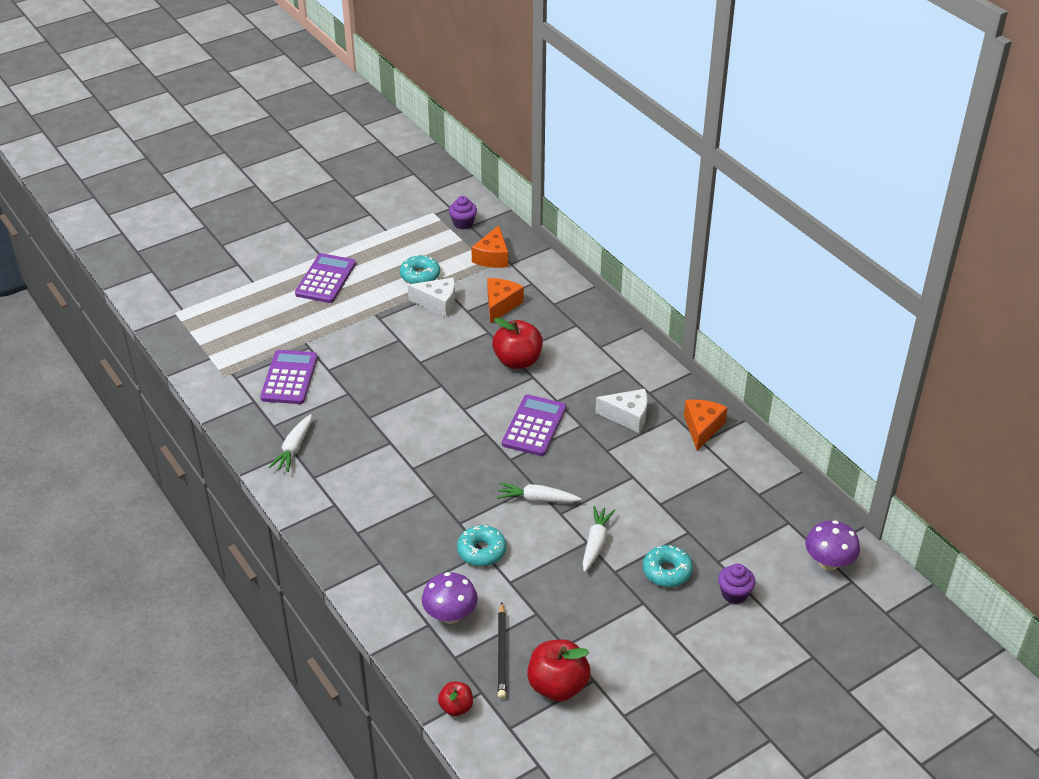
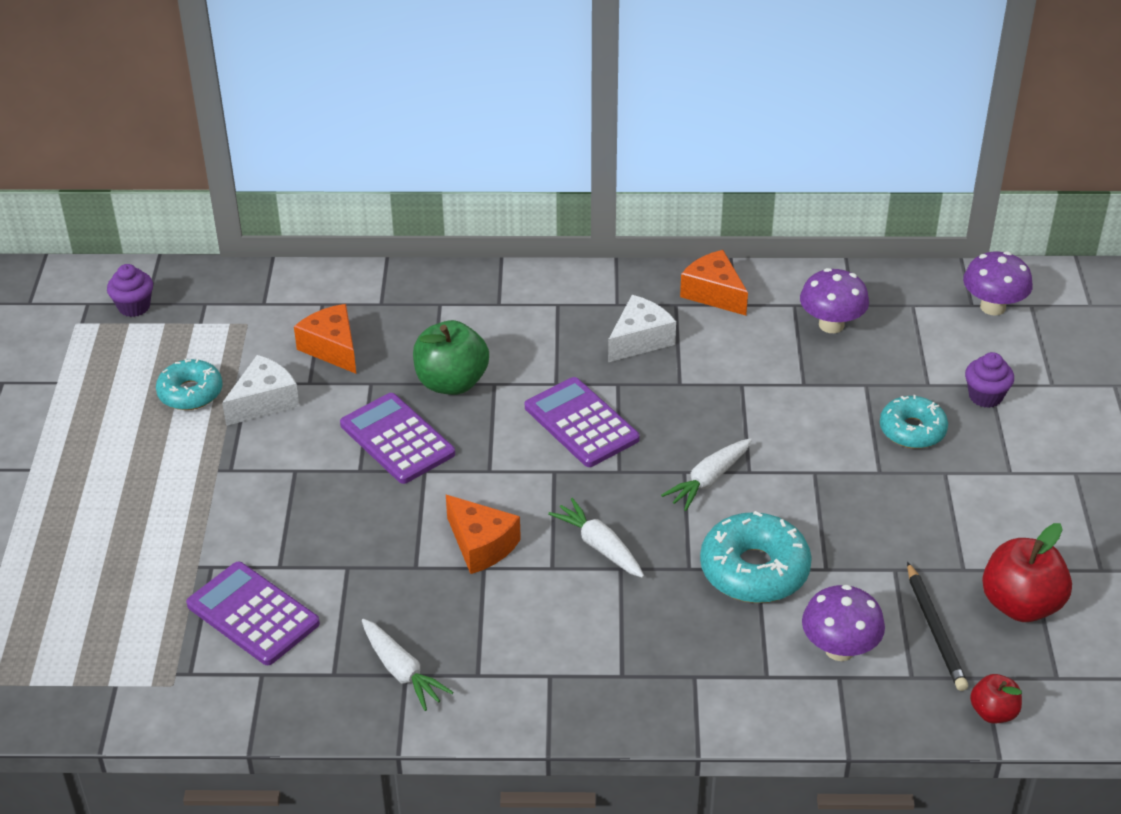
camera: 55 degrees left, 0 degrees up
(325, 279) = (87, 486): purple calculator -> purple calculator (397, 439)
(481, 551) = (754, 570): turquoise donut -> turquoise donut, size x1.52
(492, 257) = (232, 312): orange cheese -> orange cheese (481, 545)
(502, 653) = (935, 629): black pencil -> black pencil turned 45 degrees clockwise
(517, 361) = (451, 382): red apple -> green apple
(595, 543) = (822, 465): white carrot -> white carrot (599, 546)
(728, 492) = (831, 325): none -> purple mushroom

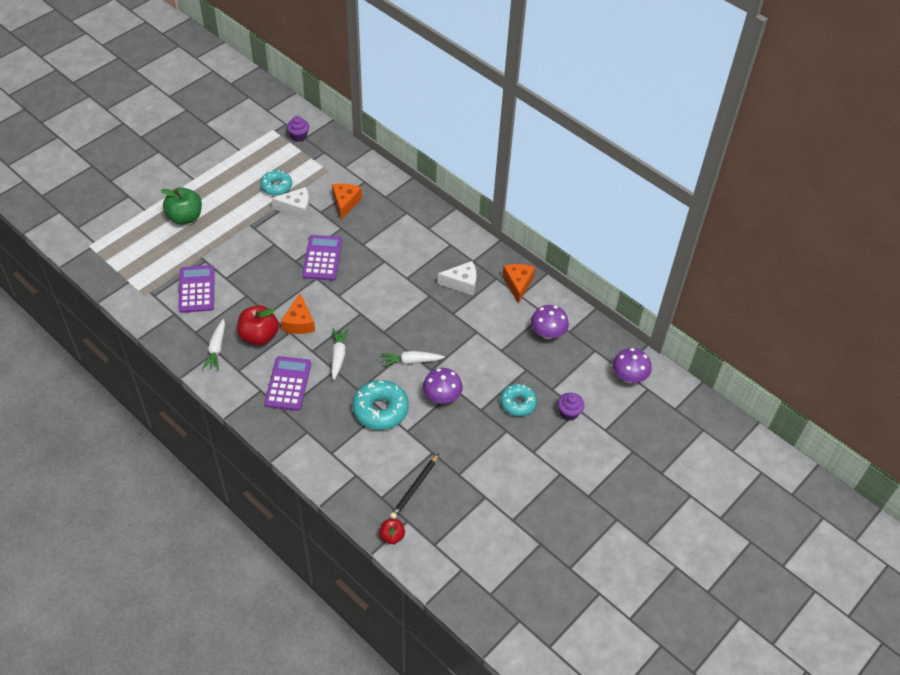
camera: 40 degrees right, 10 degrees up
(451, 382) = (369, 249): green apple -> green apple (185, 217)
(581, 423) = (394, 301): purple calculator -> purple calculator (288, 384)
(839, 649) = (370, 465): purple mushroom -> purple mushroom (442, 397)
(1020, 604) = (461, 506): red apple -> red apple (259, 336)

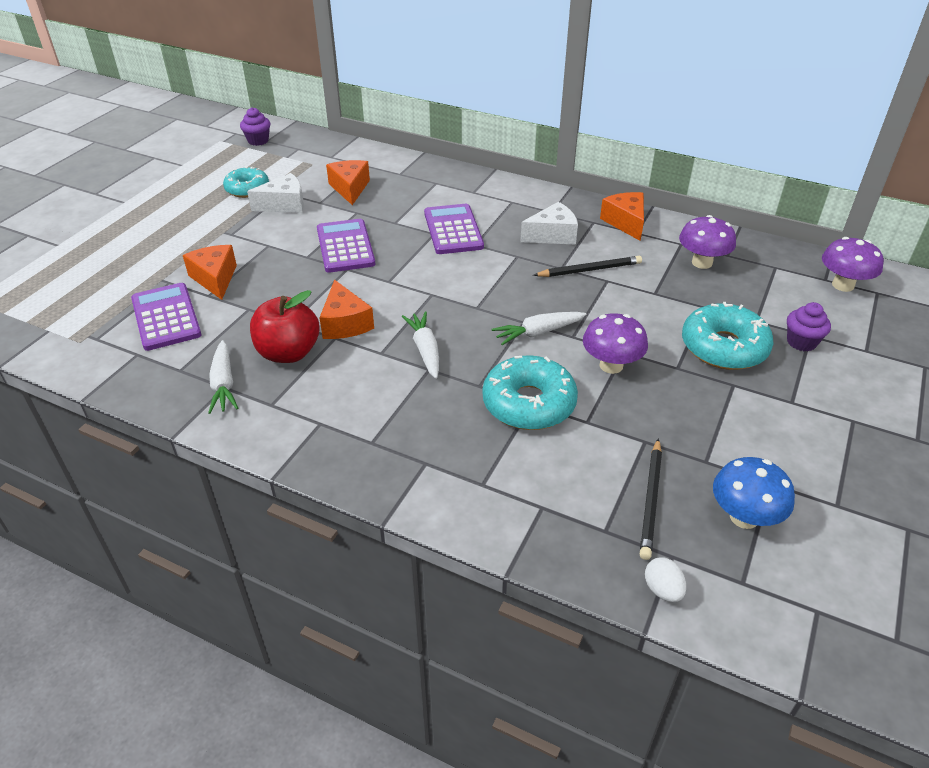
camera: 15 degrees left, 10 degrees down
(185, 217) = (123, 241): green apple -> none
(233, 265) = (215, 279): none -> orange cheese
(288, 384) = (362, 403): purple calculator -> purple calculator (453, 230)
(392, 536) = (662, 590): red apple -> white egg
(458, 511) = (744, 517): none -> blue mushroom
(470, 320) = (589, 270): none -> black pencil
(518, 403) = (723, 347): turquoise donut -> turquoise donut, size x1.52

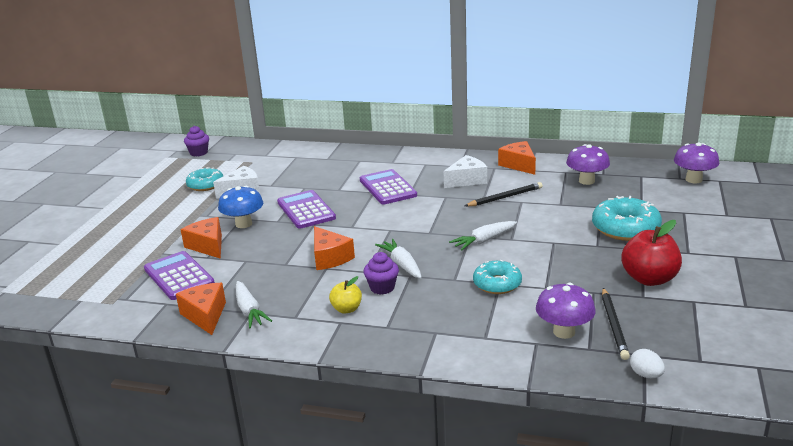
camera: 10 degrees left, 15 degrees down
(288, 353) = (293, 283): red apple -> red apple (649, 279)
(335, 405) = (347, 309): none -> yellow apple
(350, 188) = (291, 173): orange cheese -> orange cheese (205, 315)
(529, 403) = (497, 284): turquoise donut -> turquoise donut, size x0.66
(611, 365) = (548, 252): purple mushroom -> purple mushroom (564, 332)
(744, 517) = (684, 323): blue mushroom -> blue mushroom (243, 224)
(801, 342) = (679, 217): purple cupcake -> purple cupcake (382, 288)

